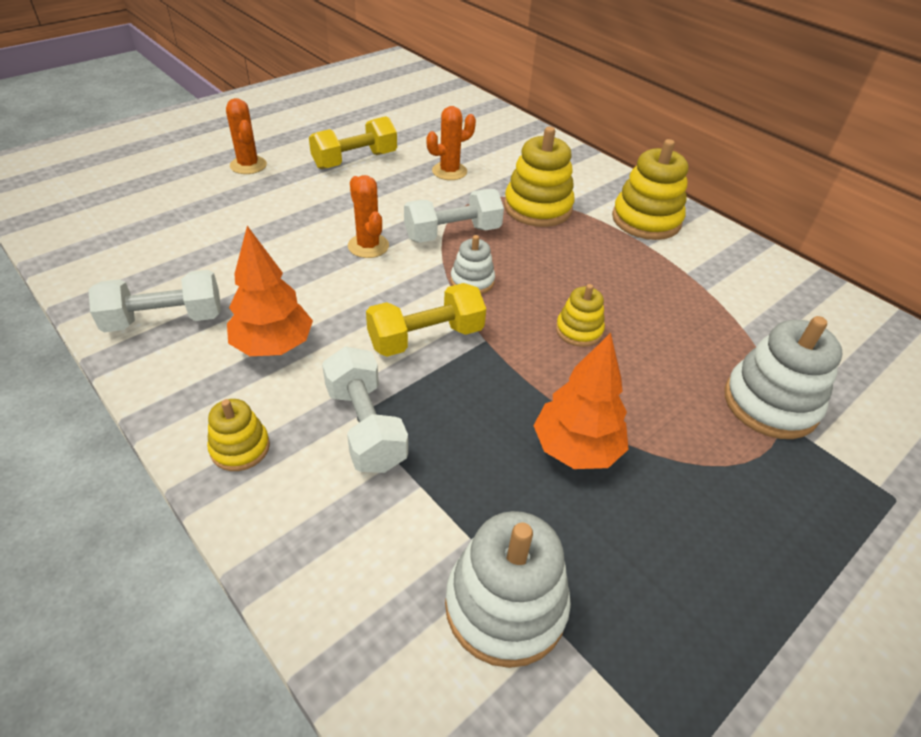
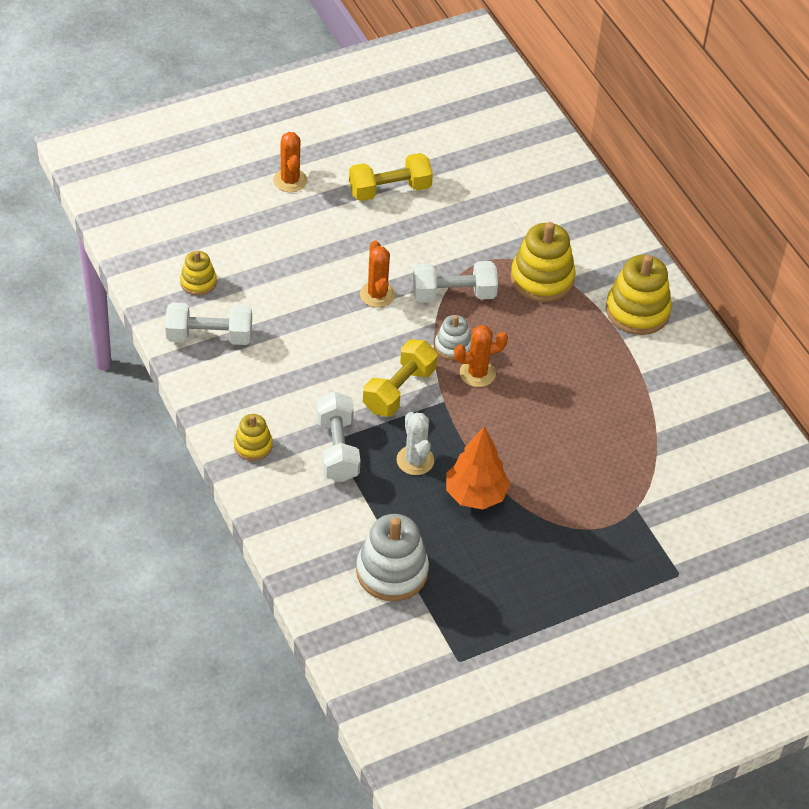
camera: 15 degrees right, 5 degrees up
(273, 346) = (285, 374): orange tree -> none
(426, 337) = (399, 390): yellow dumbbell -> yellow dumbbell turned 45 degrees counterclockwise
(449, 171) = (475, 219): orange cactus -> orange cactus (477, 373)
(477, 420) = (415, 460): none -> white cactus
(579, 330) = (520, 408): yellow stacking toy -> yellow stacking toy (198, 282)
(770, 403) = (636, 495): white stacking toy -> none

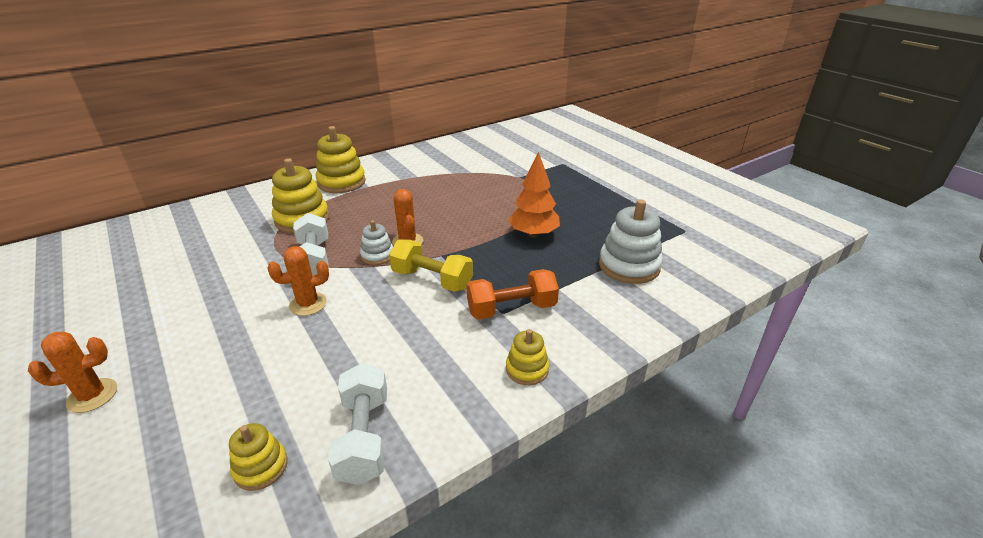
camera: 95 degrees left, 15 degrees down
(337, 449) = (511, 309): white dumbbell -> orange dumbbell
(389, 190) = (152, 310): yellow dumbbell -> none
(415, 460) = (510, 264): white cactus -> none

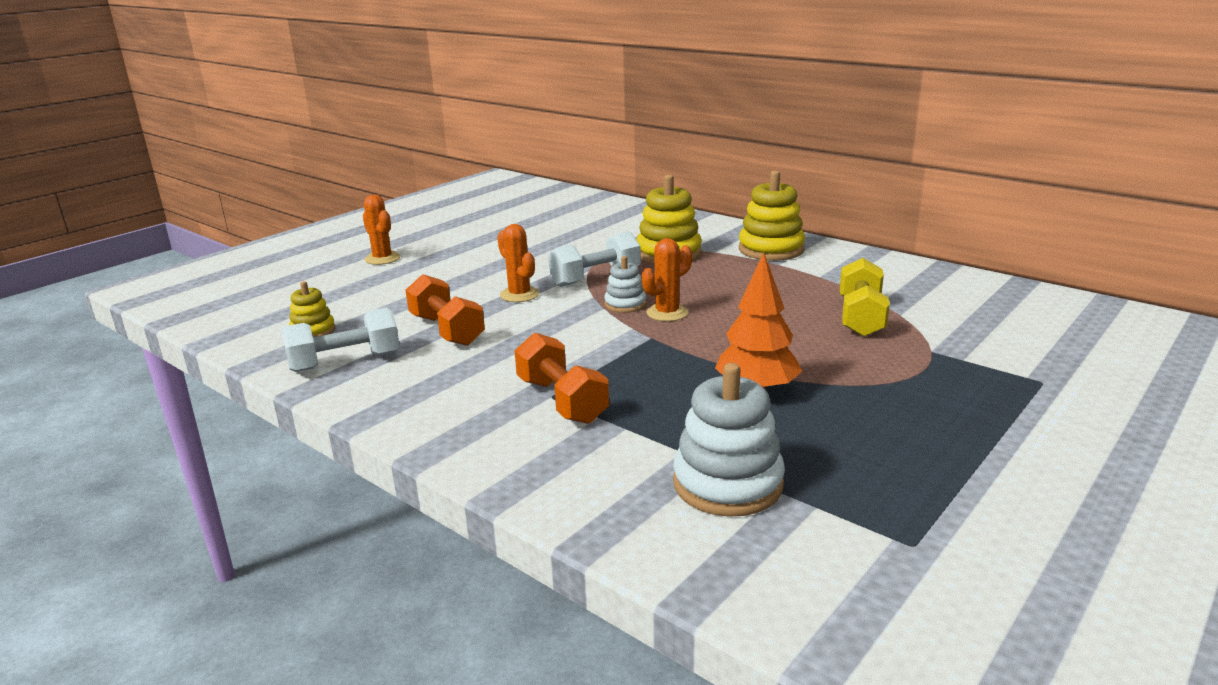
camera: 75 degrees right, 10 degrees down
(346, 357) = (447, 330): none -> orange dumbbell
(432, 279) = (596, 342): yellow dumbbell -> yellow dumbbell (860, 317)
(527, 369) = (451, 427): yellow stacking toy -> none

